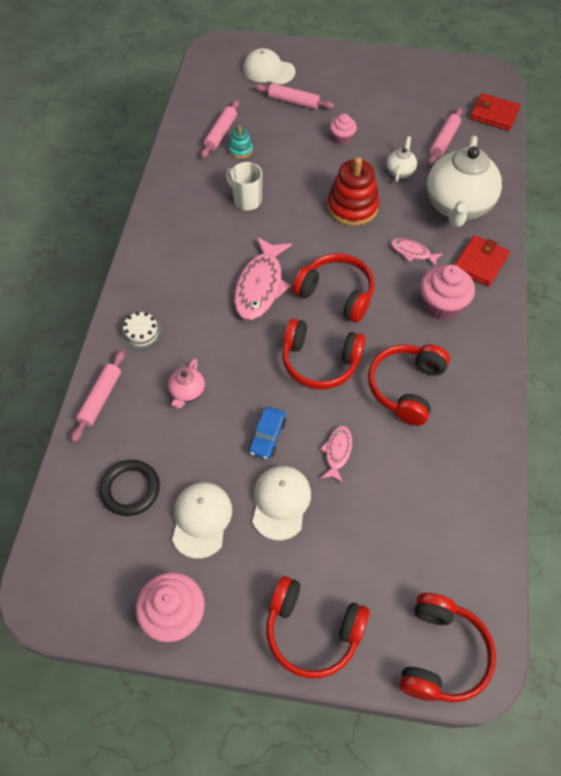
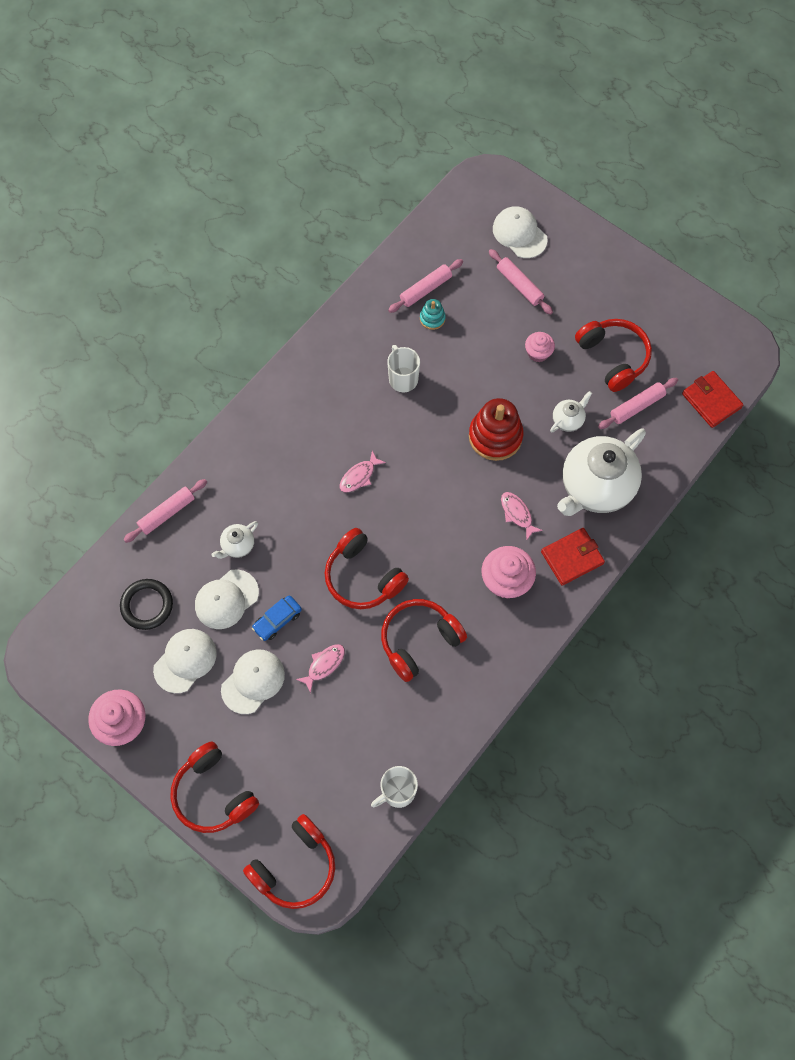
camera: 30 degrees right, 10 degrees up
(142, 333) = (233, 469): white cake -> none
(187, 393) = (237, 545): pink teapot -> white teapot
(206, 443) = (226, 599): none -> white cap
(260, 286) = (359, 476): pink fish -> pink fish, size x0.51
(336, 294) = (420, 519): red headphones -> red headphones (613, 357)
(483, 525) = (397, 791): none -> white mug

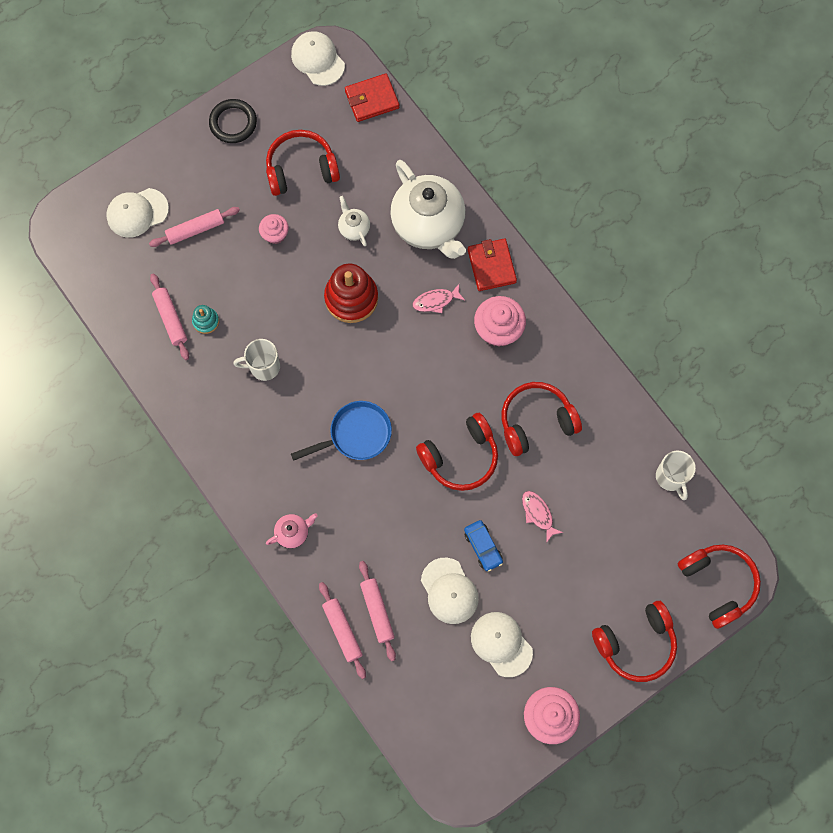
camera: 75 degrees left, 5 degrees up
(147, 605) = (435, 670): black ring -> black ring (233, 123)
(237, 545) = (396, 568): white teapot -> none
(249, 446) = (293, 533): none -> pink teapot
(253, 681) = (538, 583): white cap -> white cap (318, 59)
(359, 476) = (356, 434): pink fish -> blue pan
(419, 641) = (536, 422): red headphones -> red headphones turned 90 degrees clockwise
(637, 406) = (358, 164): pink rolling pin -> pink rolling pin (377, 611)

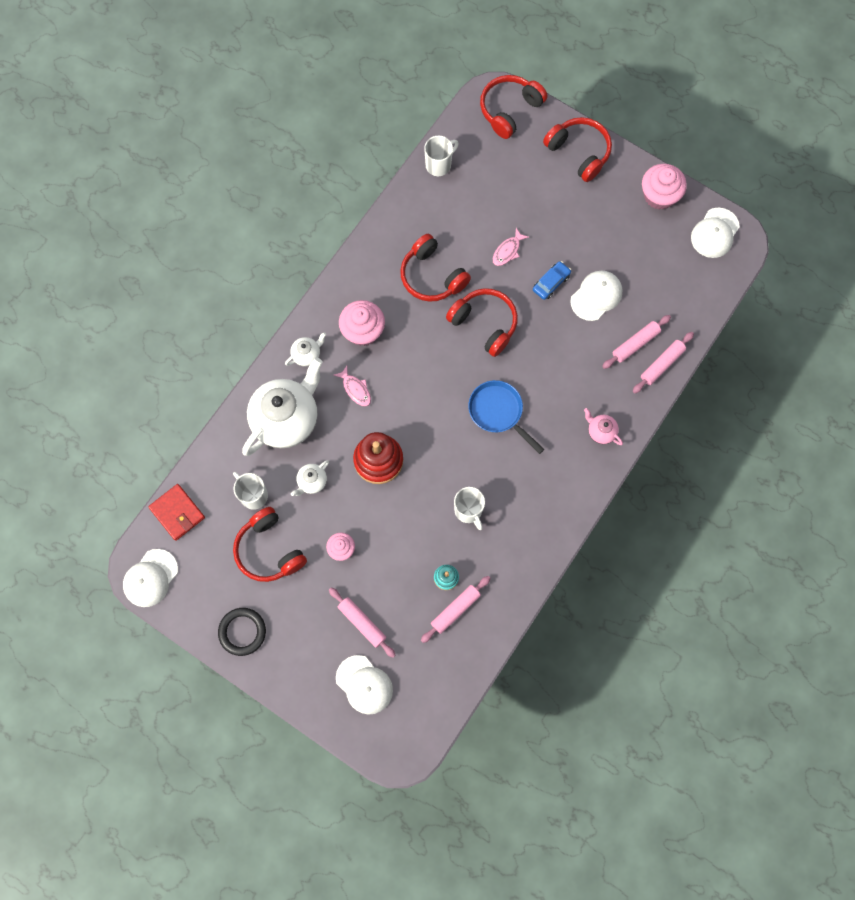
camera: 110 degrees left, 0 degrees up
(362, 171) = (253, 495): none -> white mug
(491, 266) = (307, 355): red wallet -> white teapot
(501, 644) = (620, 245): white cap -> white cap (715, 233)

